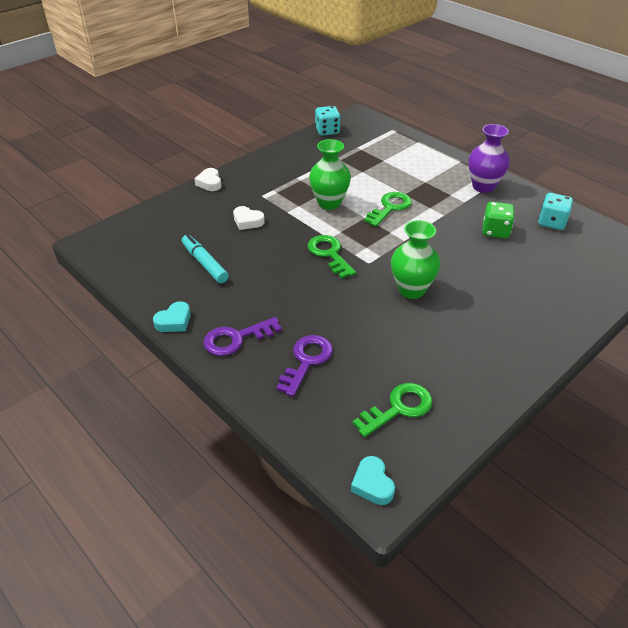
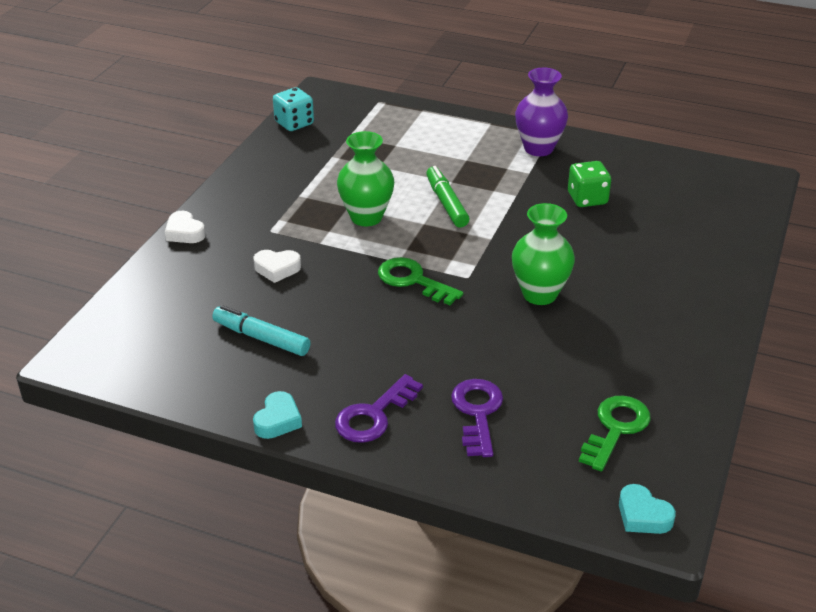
camera: 25 degrees left, 5 degrees down
(390, 208) = (446, 203): green key -> green marker
(551, 222) = (642, 172): turquoise dice -> none

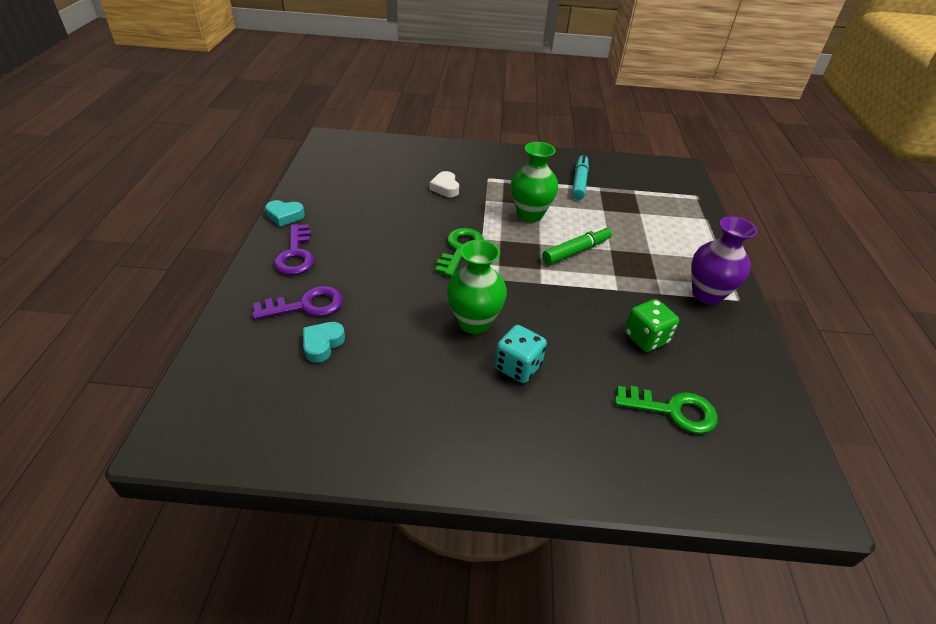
camera: 70 degrees right, 5 degrees up
(184, 232) = (467, 148): white heart -> none
(261, 338) = (367, 195): turquoise marker -> turquoise marker (579, 182)
(294, 123) = (628, 164): turquoise dice -> turquoise dice (518, 367)
(374, 415) = (296, 255): purple key -> purple key turned 120 degrees counterclockwise
(616, 428) = (298, 394): green key -> green key (673, 410)
(643, 515) = (183, 424): turquoise heart -> turquoise heart (322, 344)

